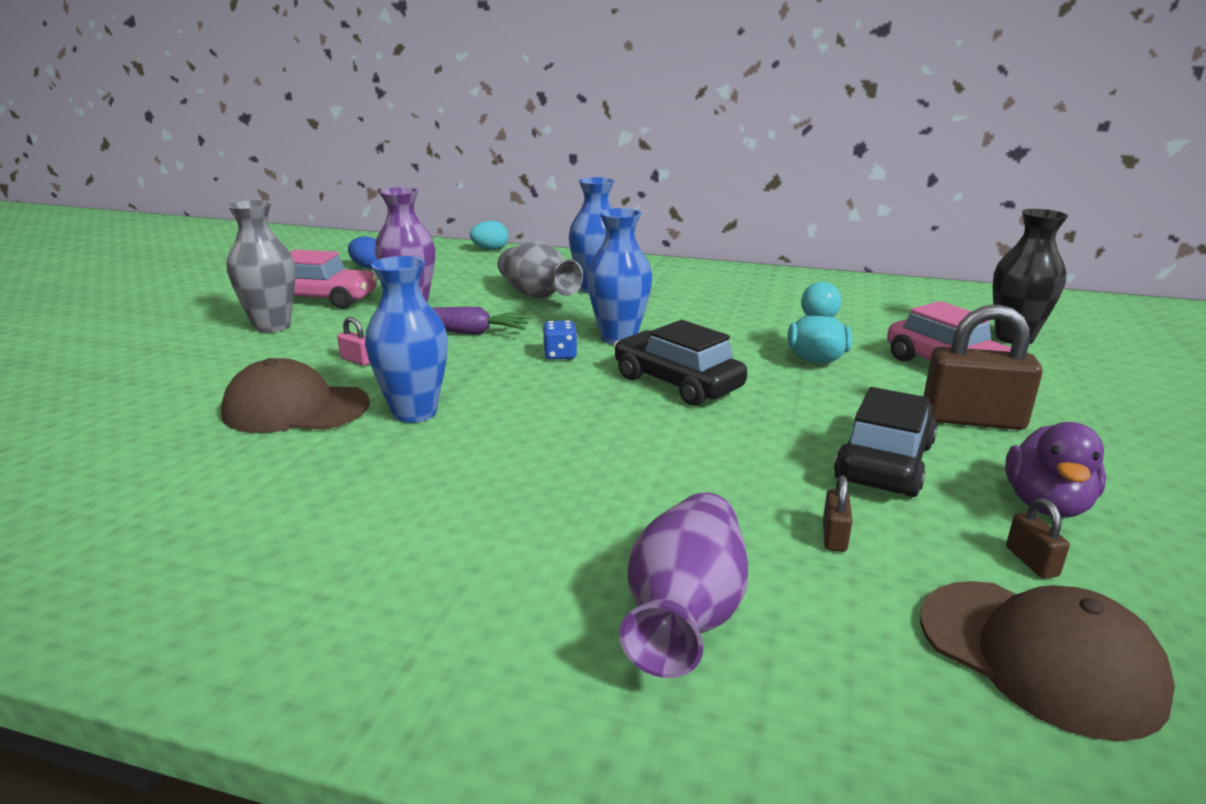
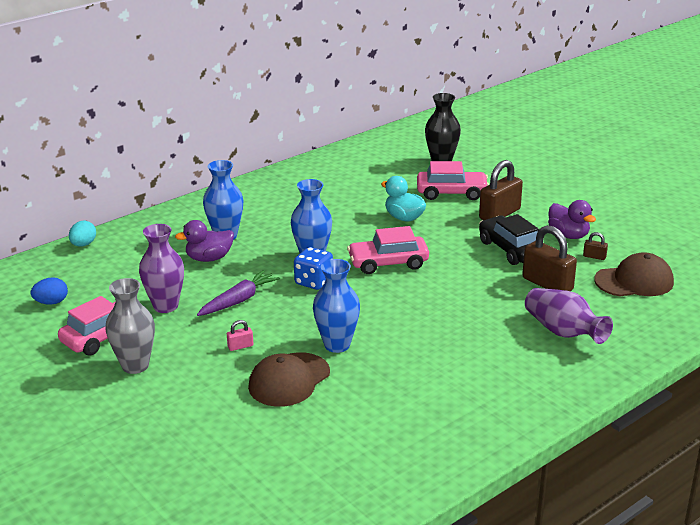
camera: 55 degrees left, 5 degrees up
(537, 295) = (209, 258): grey vase -> purple duck
(560, 355) = (314, 282): blue dice -> blue dice, size x1.54
(677, 383) = (388, 263): black car -> pink car
(834, 536) = (547, 284): brown padlock -> brown padlock, size x2.26

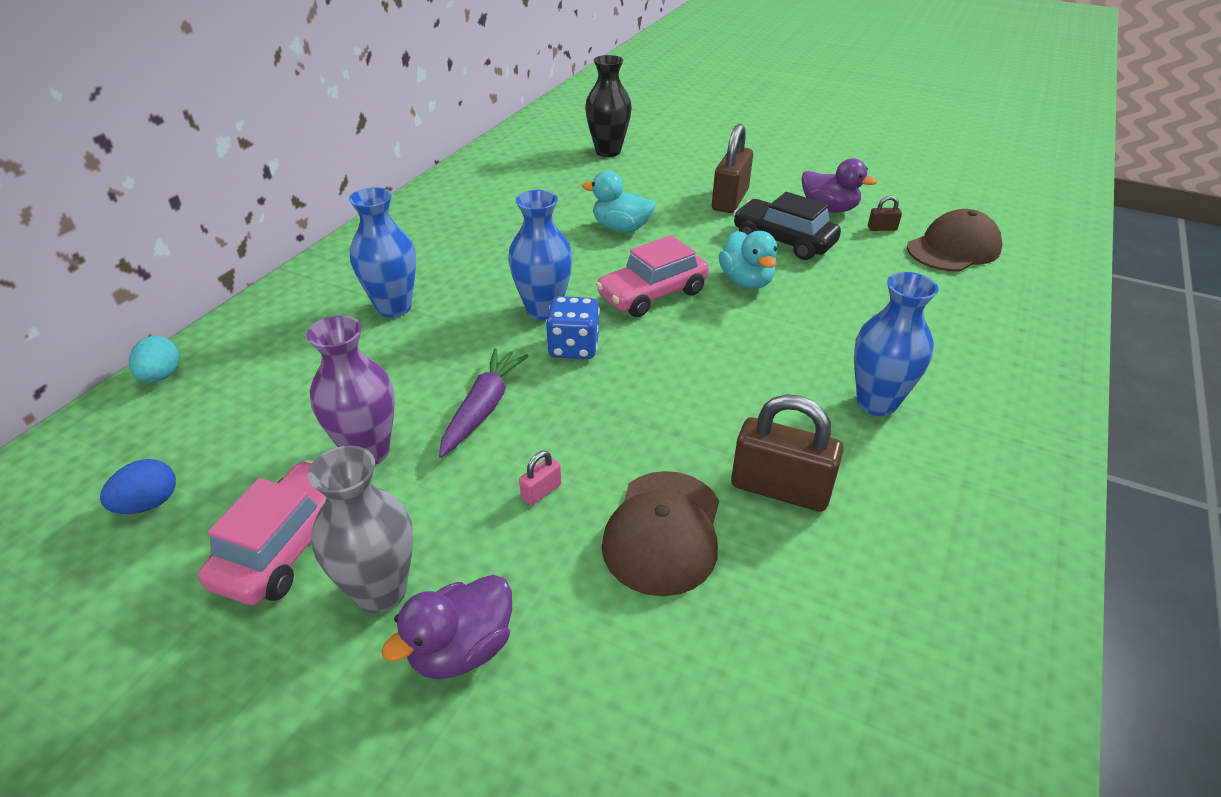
camera: 25 degrees left, 10 degrees up
(209, 258) = (390, 349): purple duck -> purple duck (462, 649)
(337, 345) = (685, 443): blue vase -> blue vase (876, 403)
(451, 193) = (652, 185): pink car -> none
(458, 269) = (746, 281): none -> turquoise duck
(547, 284) = (867, 276): brown padlock -> brown padlock (780, 489)
(563, 332) = (948, 336): purple vase -> none

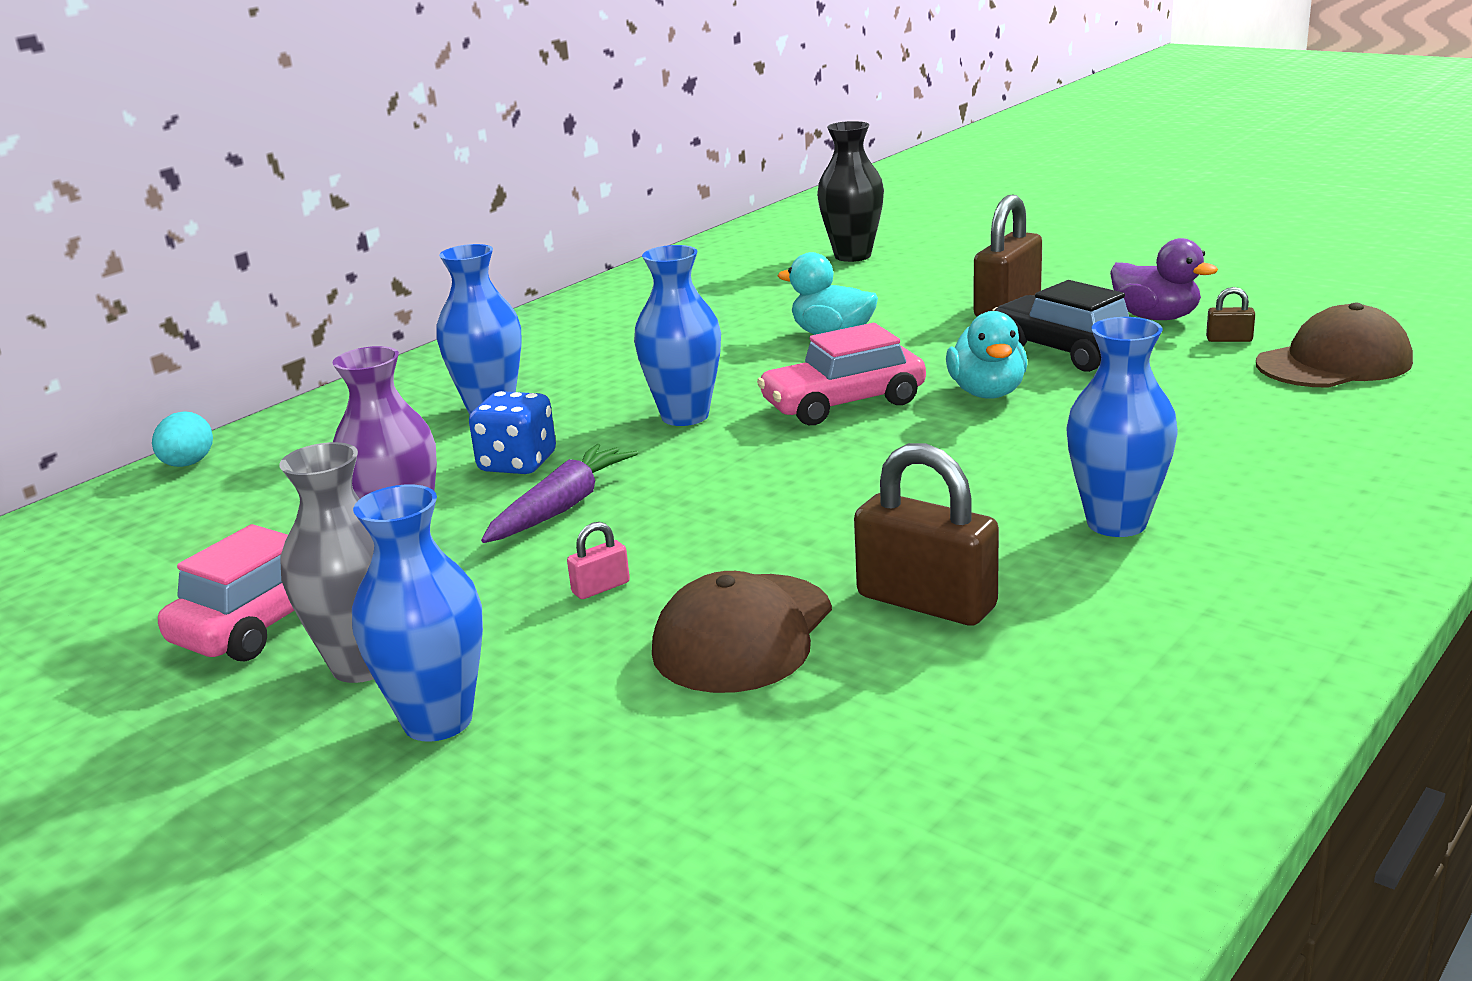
camera: 15 degrees right, 15 degrees down
(149, 504) = (132, 574): blue egg -> none
(462, 649) = (438, 721): purple duck -> blue vase
(574, 347) = (708, 453): blue dice -> blue dice (517, 463)

